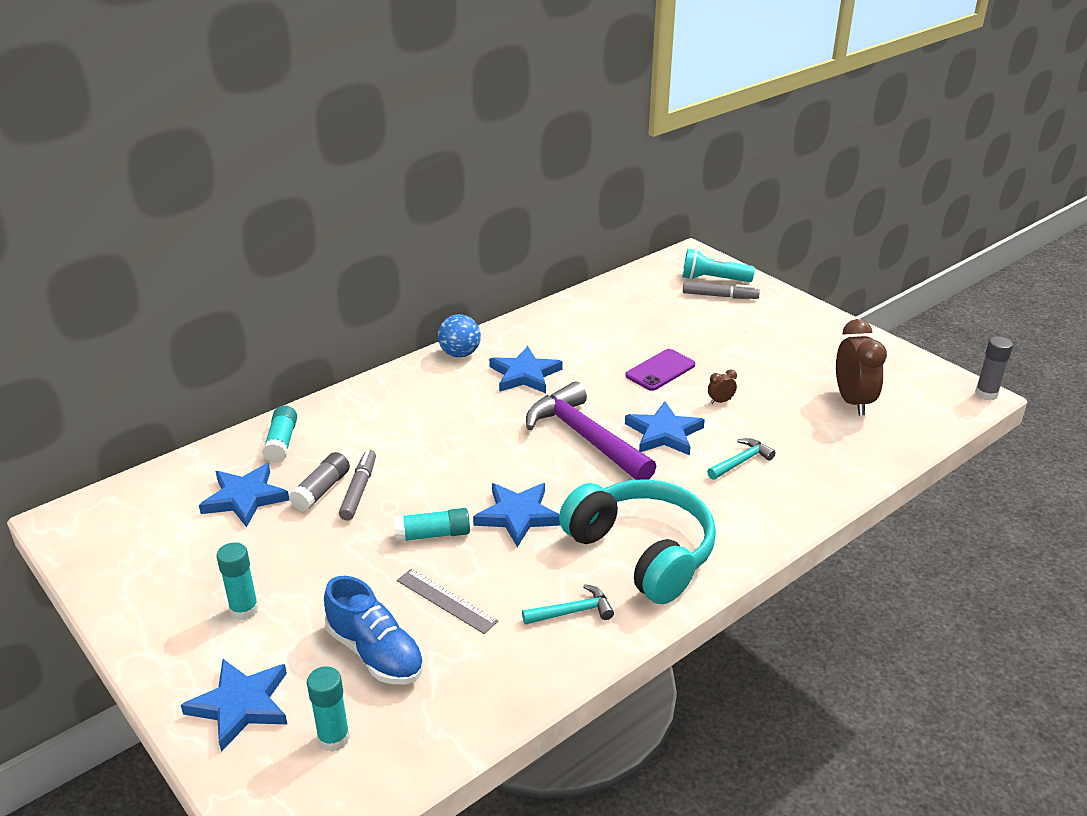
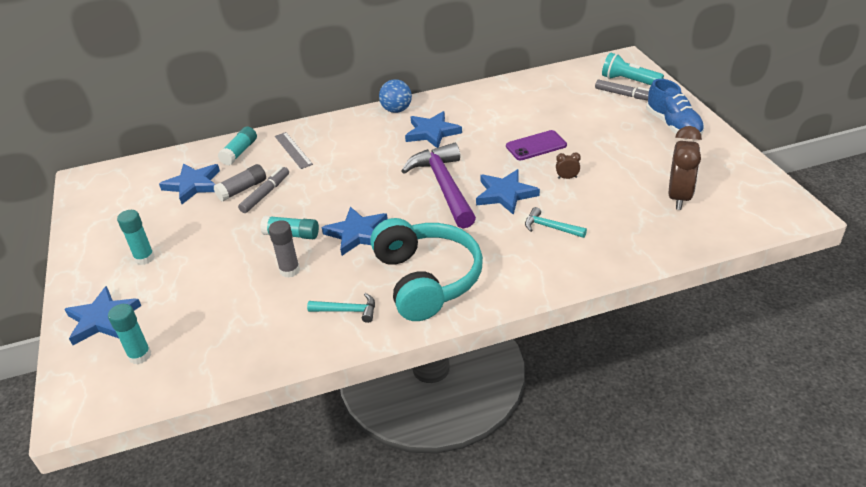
camera: 25 degrees right, 5 degrees up
(376, 653) = (202, 306): blue shoe -> blue shoe (673, 125)
(446, 601) = (269, 282): grey ruler -> grey ruler (293, 150)
(741, 462) = (550, 227): turquoise hammer -> turquoise hammer turned 135 degrees counterclockwise
(986, 394) = (808, 212): grey glue stick -> grey glue stick (290, 270)

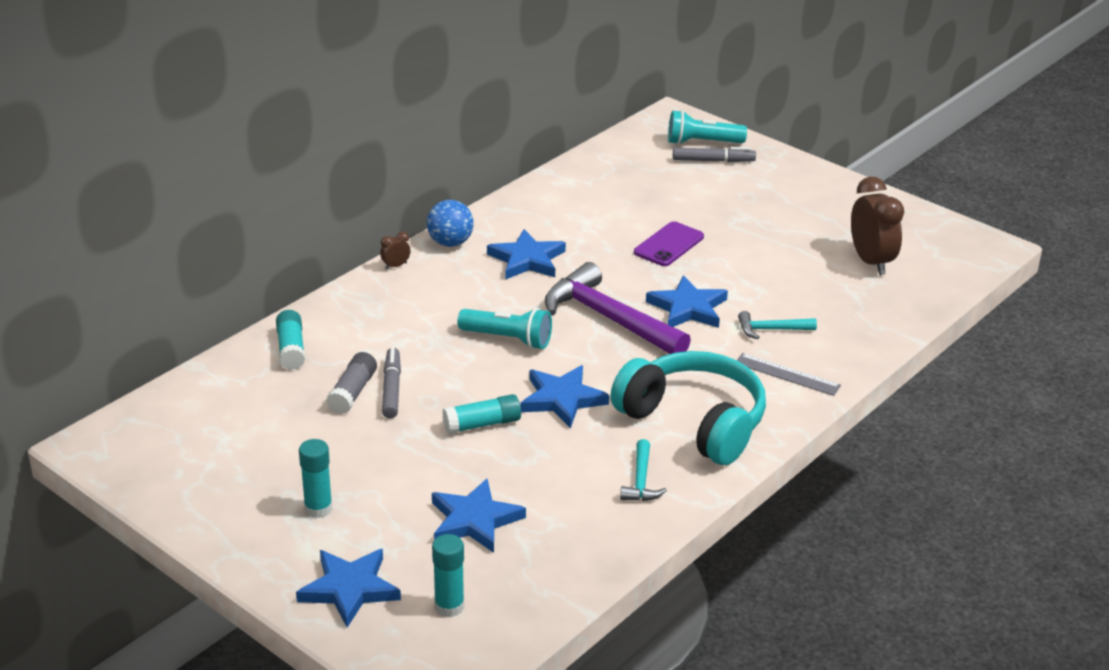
camera: 35 degrees left, 5 degrees down
(193, 185) = (274, 406): blue star -> blue star (474, 520)
(290, 270) = (526, 462): grey glue stick -> none
(293, 150) = (365, 327): grey ruler -> grey ruler (787, 374)
(347, 311) = (641, 480): turquoise hammer -> turquoise hammer turned 120 degrees clockwise
(366, 182) = (508, 339): none -> turquoise flashlight
(567, 178) = (738, 272): brown clock -> brown clock (395, 266)
(673, 125) = (797, 185): blue shoe -> none

